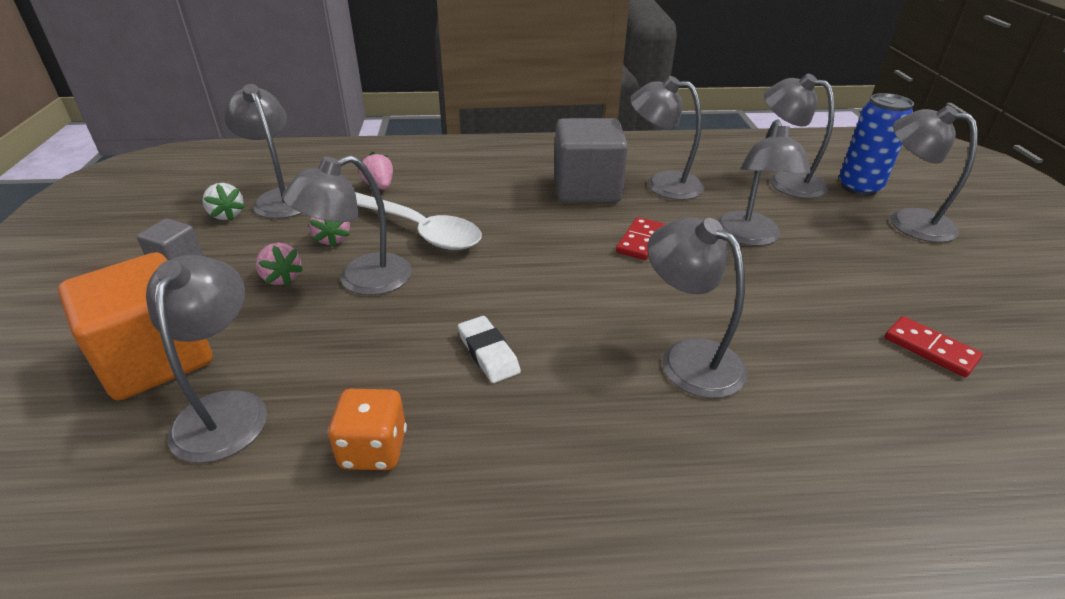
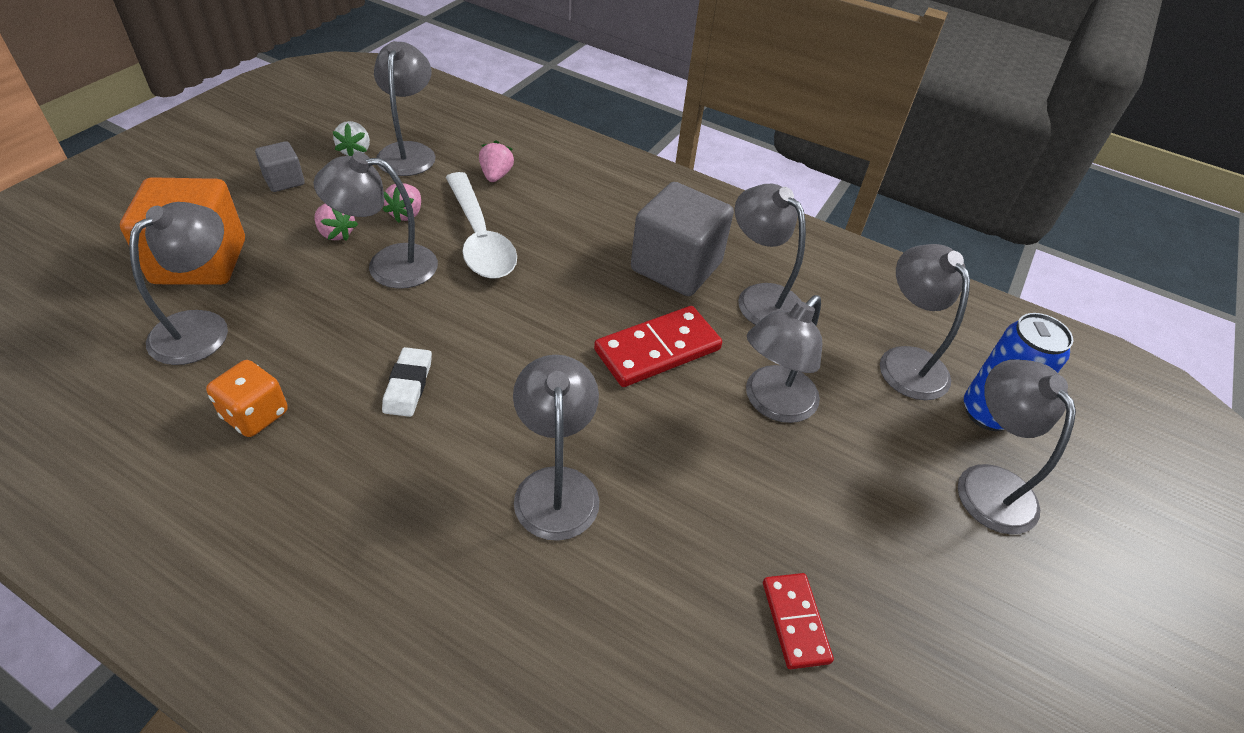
camera: 30 degrees right, 10 degrees up
(281, 278) = (336, 233): pink strawberry -> pink strawberry turned 45 degrees counterclockwise
(640, 241) = (657, 350): red domino -> red domino, size x1.66

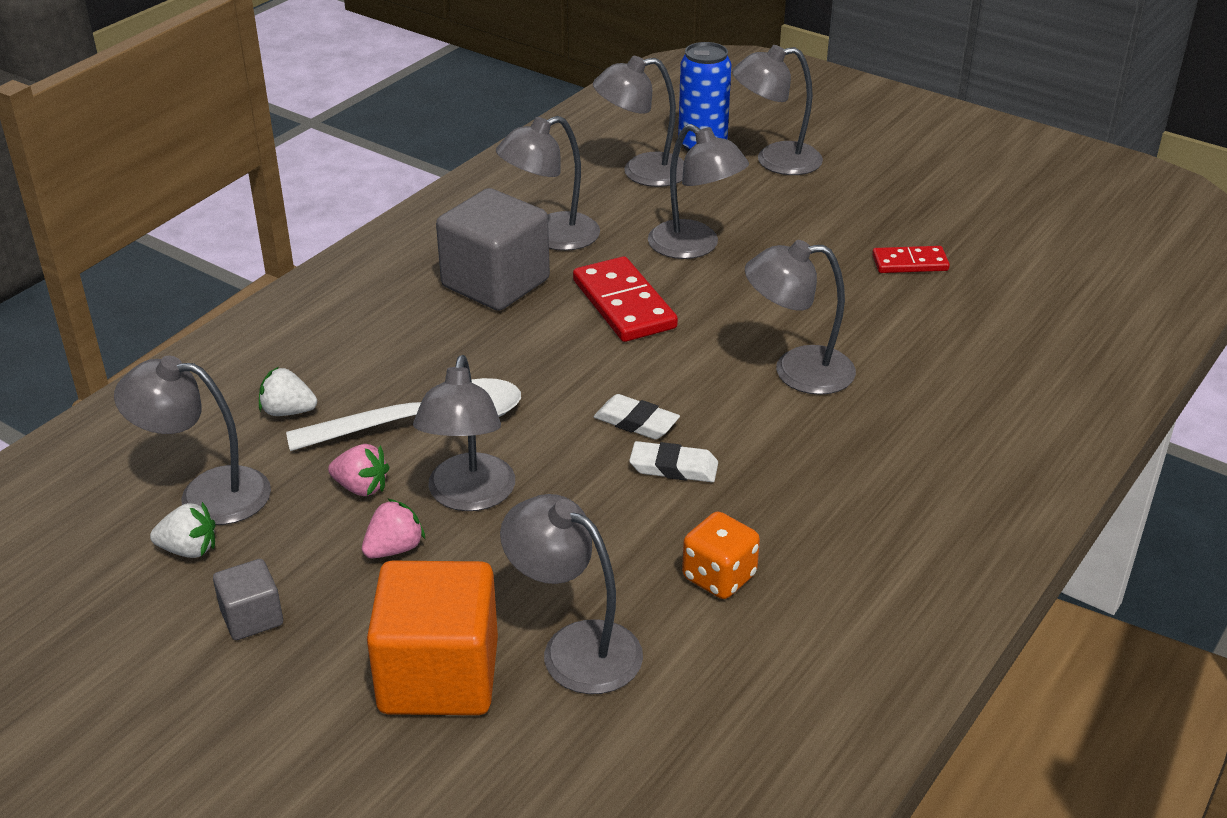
camera: 80 degrees left, 10 degrees down
(475, 360) = (636, 422): none -> white eraser
(496, 175) = (288, 411): pink strawberry -> white strawberry

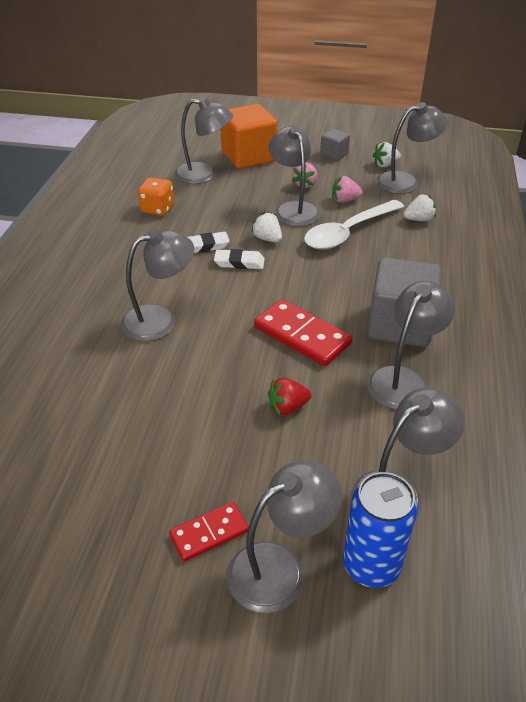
camera: 155 degrees right, 5 degrees up
(561, 450) = (267, 239): none -> white strawberry
(694, 247) = (287, 407): grey lamp -> red strawberry
(910, 263) = (100, 450): red domino -> red domino (209, 533)

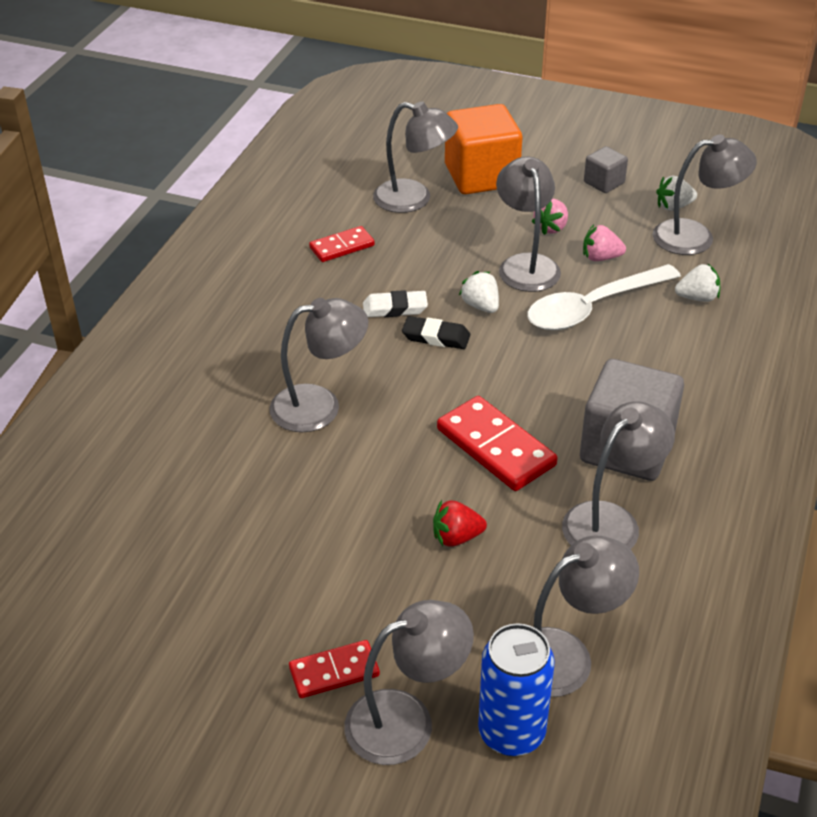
camera: 10 degrees right, 0 degrees up
(157, 209) = (342, 247): orange dice -> red domino
(239, 262) = (436, 337): white eraser -> black eraser

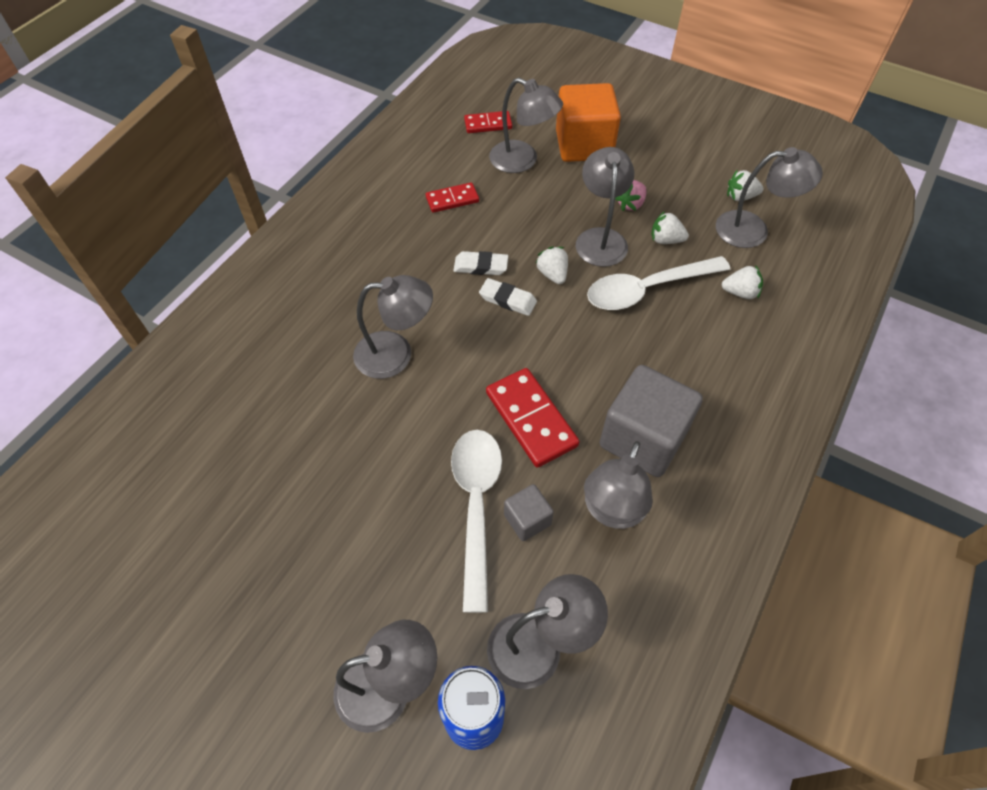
camera: 10 degrees right, 15 degrees up
(334, 672) = (341, 625): red domino -> red domino (488, 124)
(436, 337) = (508, 300): black eraser -> white eraser
(456, 537) = (476, 506): red strawberry -> white spoon
(600, 257) = (665, 240): pink strawberry -> white strawberry
(604, 183) = (686, 165): grey cube -> grey cube (527, 519)
(611, 520) = (612, 511): grey lamp -> grey lamp turned 150 degrees clockwise

